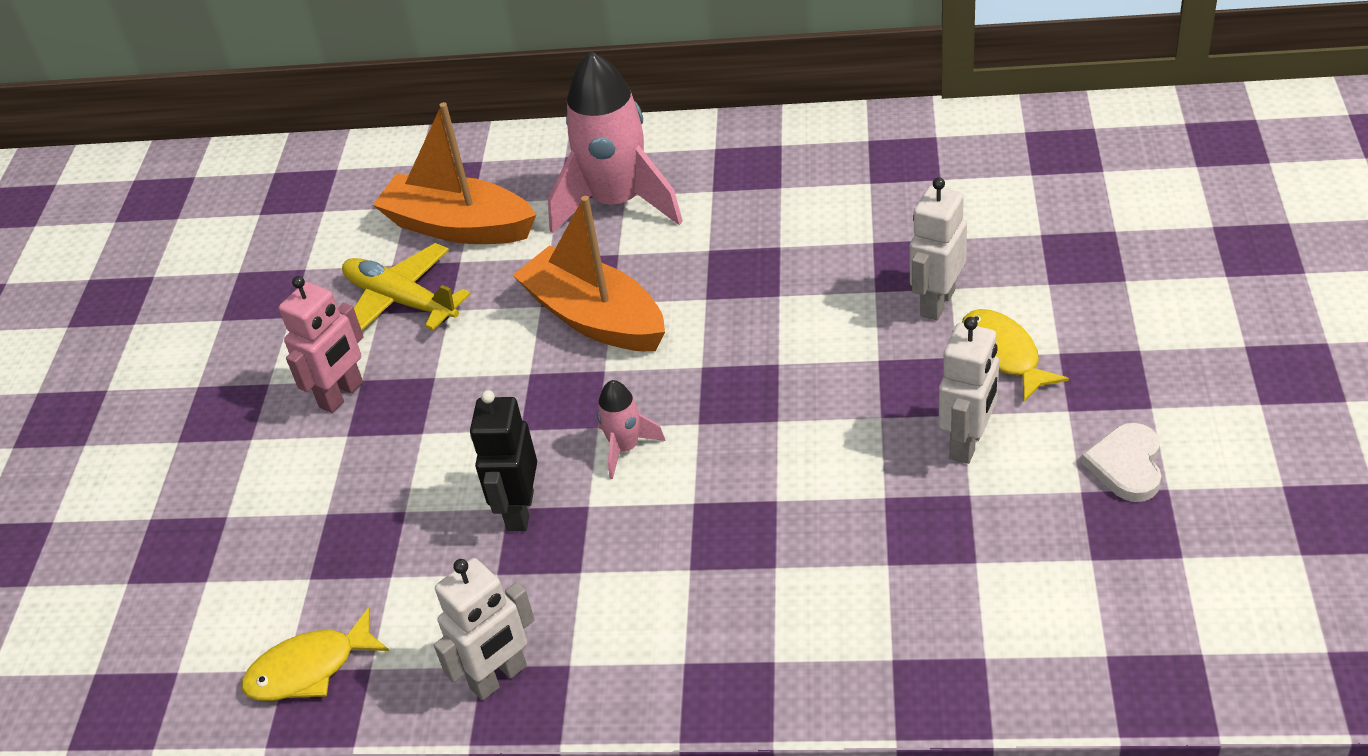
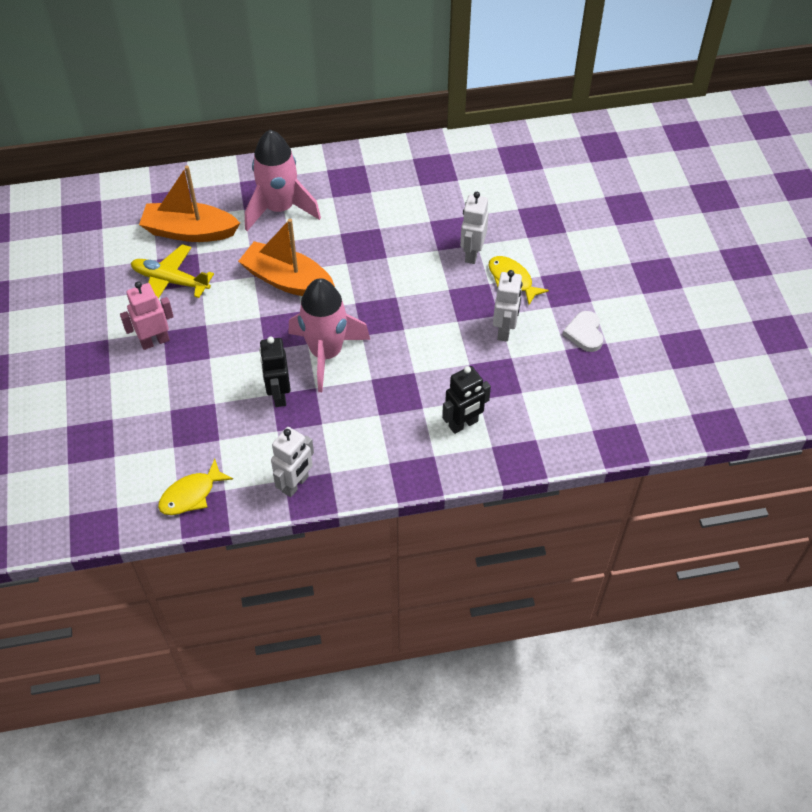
camera: 20 degrees left, 10 degrees up
(342, 395) = (155, 341): pink robot -> pink robot turned 135 degrees counterclockwise
(625, 448) = (326, 353): pink rocket -> pink rocket, size x2.14
(846, 608) = (463, 424): none -> black robot

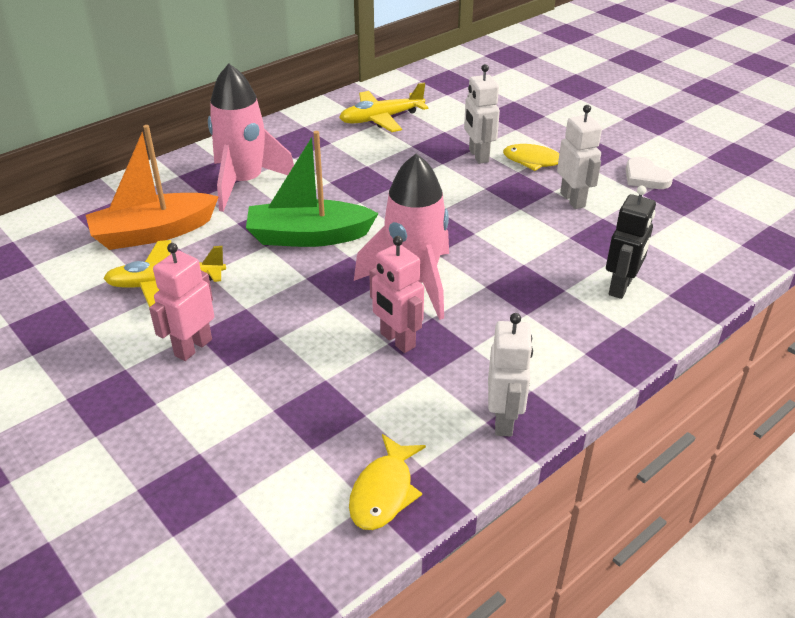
camera: 30 degrees left, 15 degrees down
(278, 395) = (397, 340): black robot -> pink robot
(287, 280) = (308, 236): orange boat -> green boat
(429, 181) = (381, 119): none -> yellow plane

